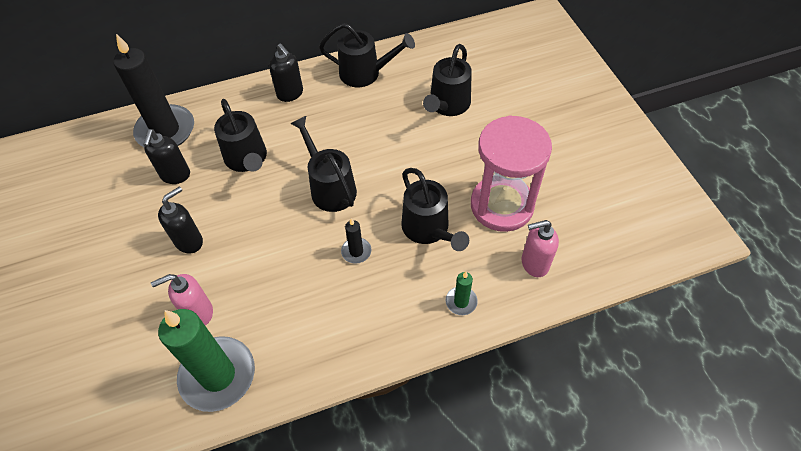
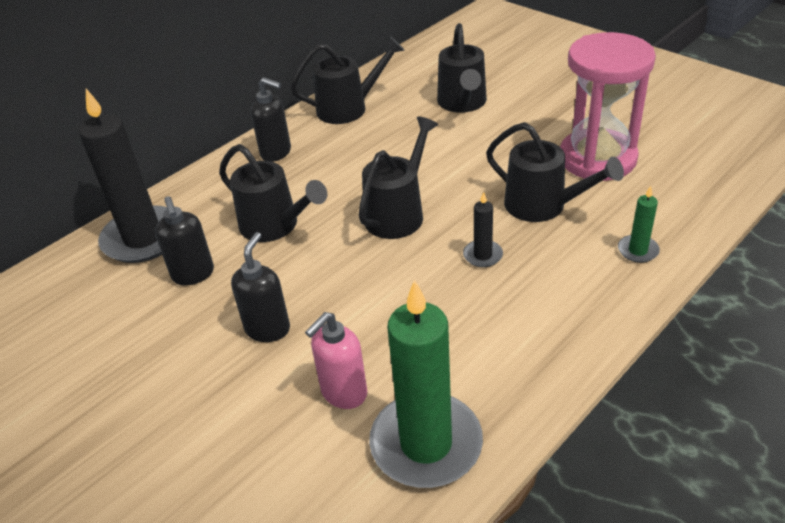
camera: 25 degrees left, 15 degrees down
(330, 187) = (398, 213): black watering can -> black watering can turned 90 degrees clockwise
(534, 263) = (676, 190): pink soap dispenser -> none

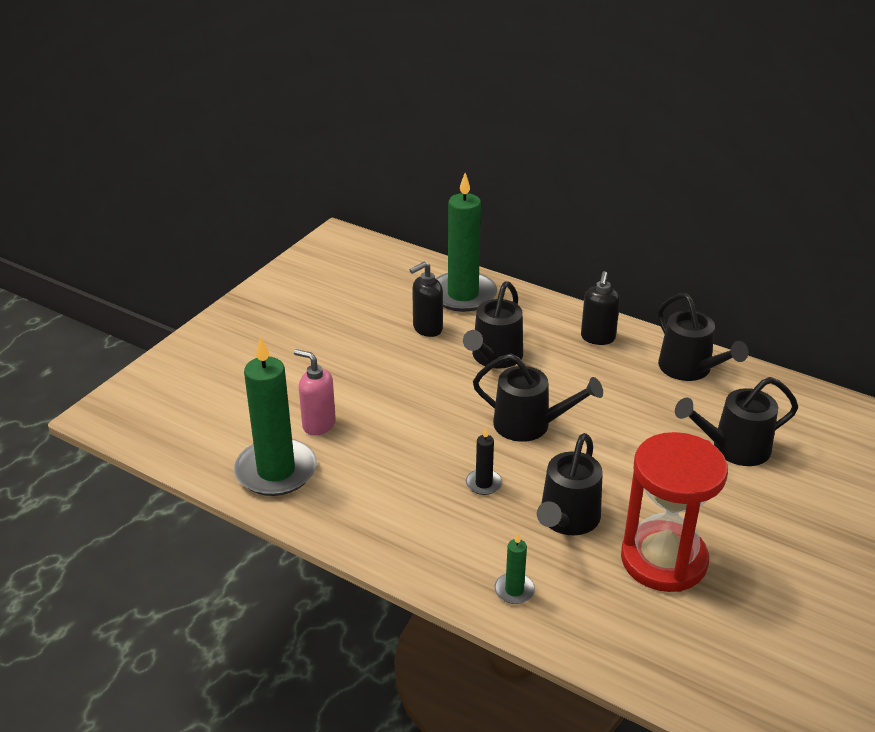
camera: 75 degrees right, 5 degrees down
(143, 238) = (463, 295): black candle -> green candle
(268, 329) = (376, 377): black soap dispenser -> none
(597, 158) = (663, 560): pink hourglass -> red hourglass

